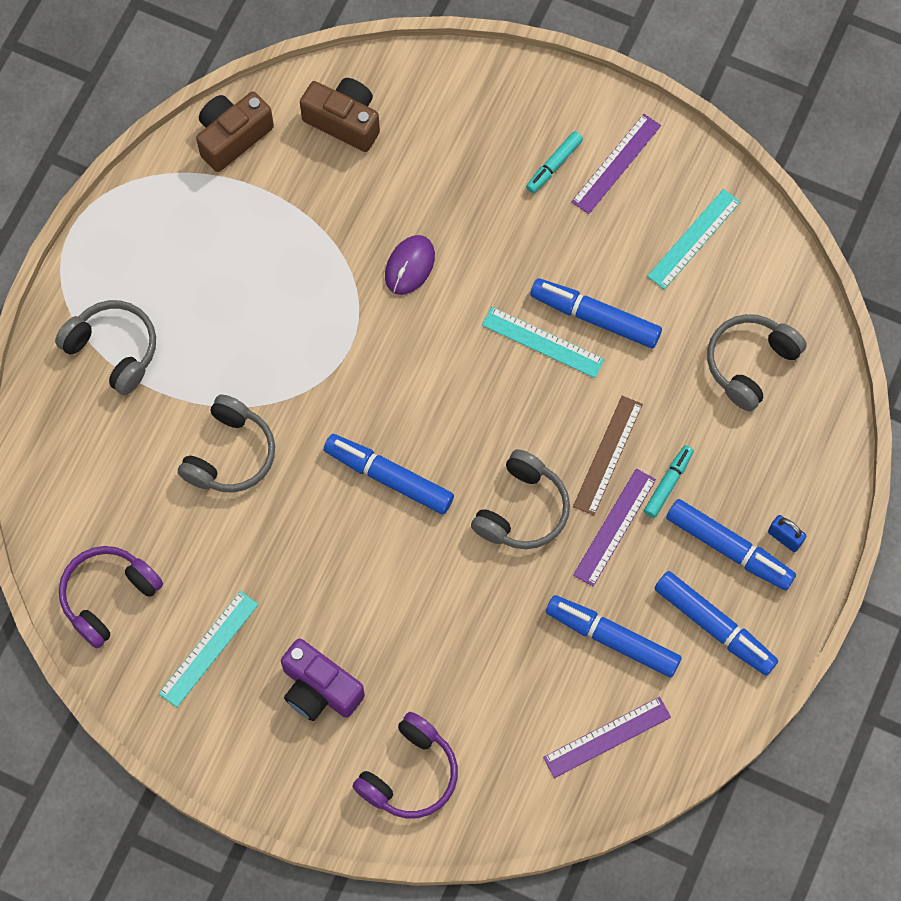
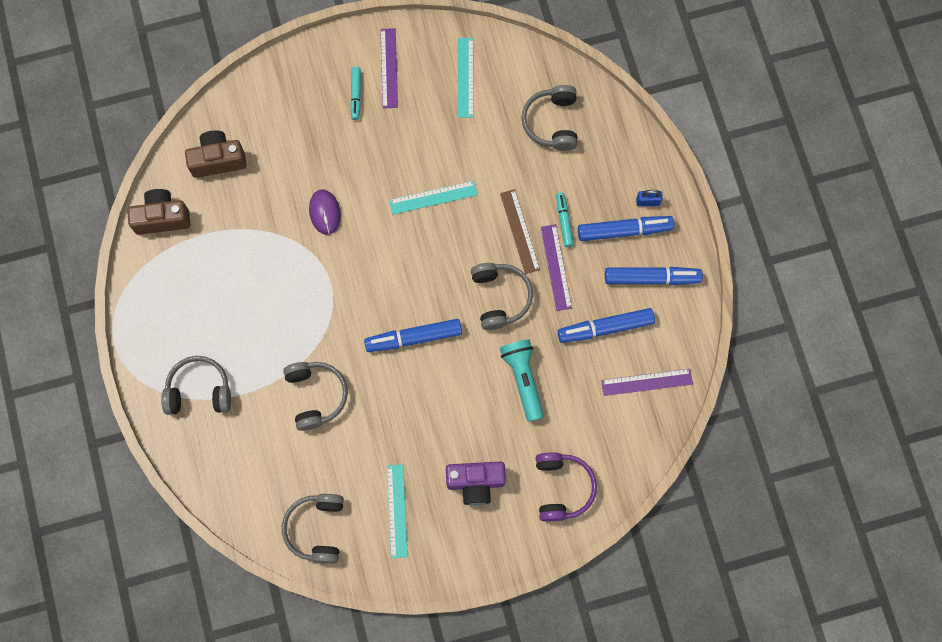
camera: 40 degrees left, 5 degrees up
(108, 596) = (317, 528): purple headphones -> grey headphones
(232, 137) = (162, 218): brown camera -> brown camera turned 75 degrees clockwise
(470, 620) = (523, 379): none -> turquoise flashlight
(595, 317) = (449, 162): blue marker -> none
(607, 737) = (646, 382): purple ruler -> purple ruler turned 60 degrees clockwise

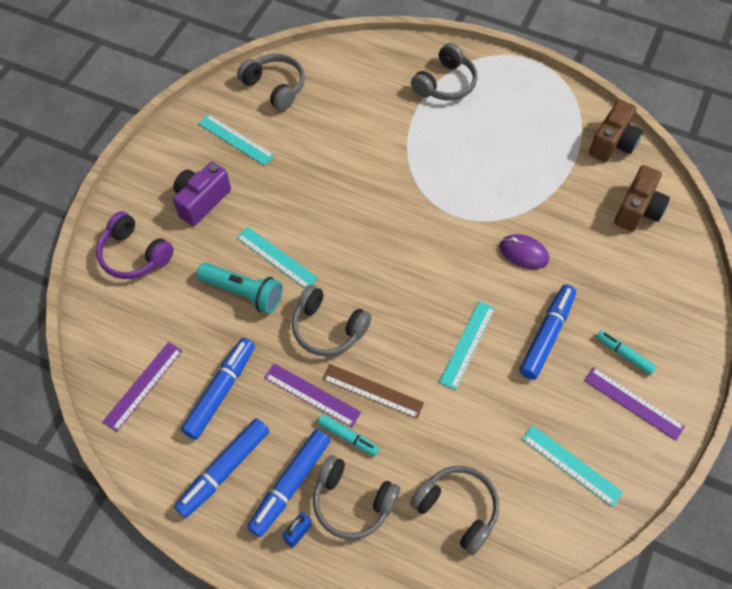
camera: 130 degrees right, 15 degrees down
(315, 395) = (372, 147): grey headphones -> grey headphones (352, 502)
(414, 338) = (354, 241): blue marker -> blue marker (546, 335)
(475, 381) = (276, 257): none -> turquoise ruler

